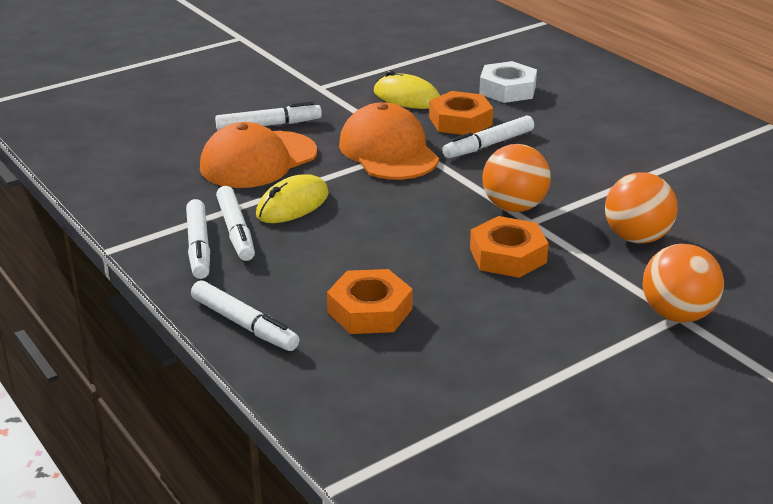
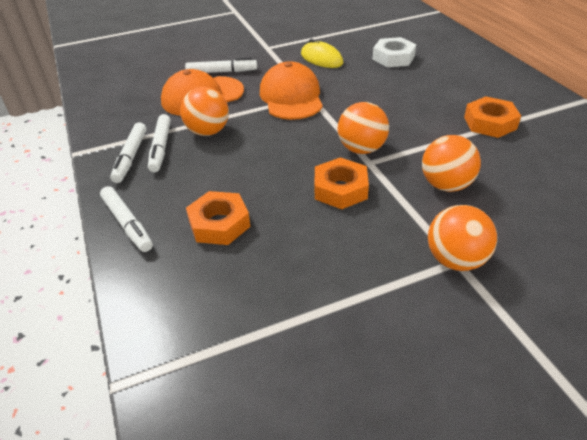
camera: 15 degrees right, 10 degrees up
(292, 205) = (208, 131): yellow mouse -> orange ball
(460, 121) = (350, 79): orange nut -> orange nut (490, 123)
(488, 145) = (363, 98): white marker -> none

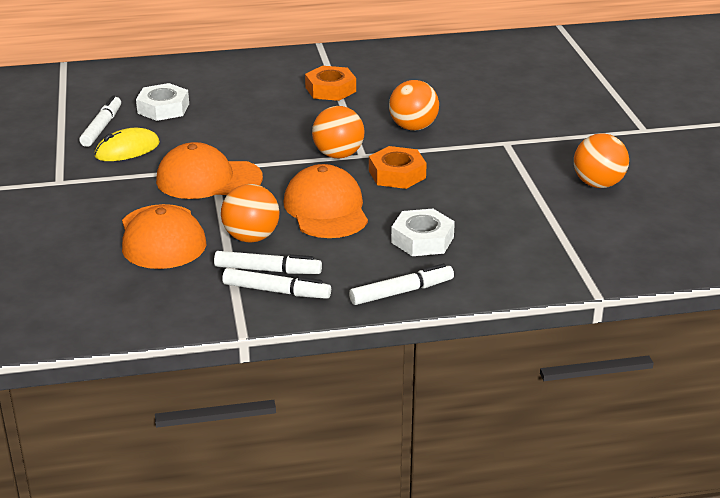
camera: 80 degrees left, 10 degrees down
(219, 224) = (422, 239): orange nut -> white nut
(222, 72) = (104, 220): white marker -> white marker (102, 127)
(261, 159) = (326, 209): none -> orange cap
(456, 260) = (504, 142): orange ball -> orange ball (598, 184)

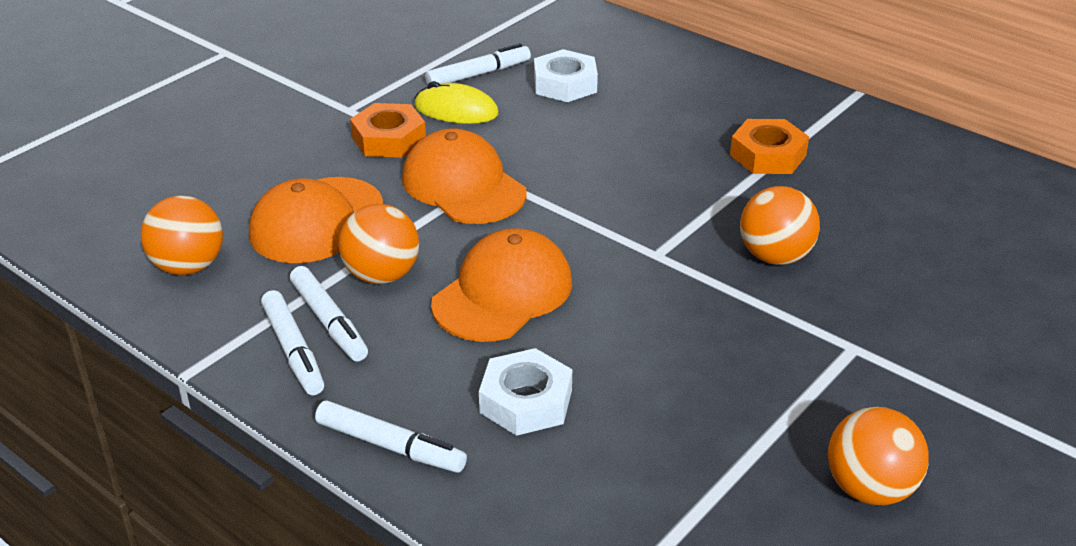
camera: 50 degrees right, 5 degrees up
(338, 155) = (631, 238): orange ball -> orange ball (188, 266)
(397, 174) = (648, 302): orange nut -> orange nut (388, 139)

